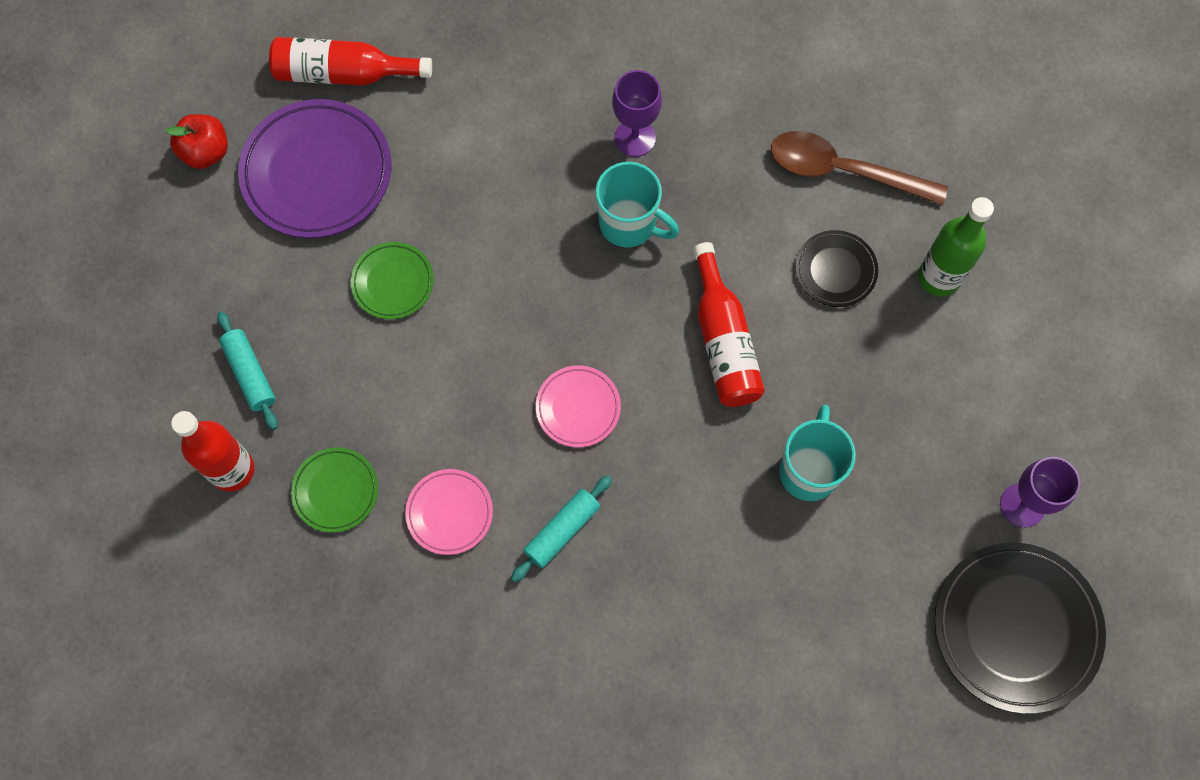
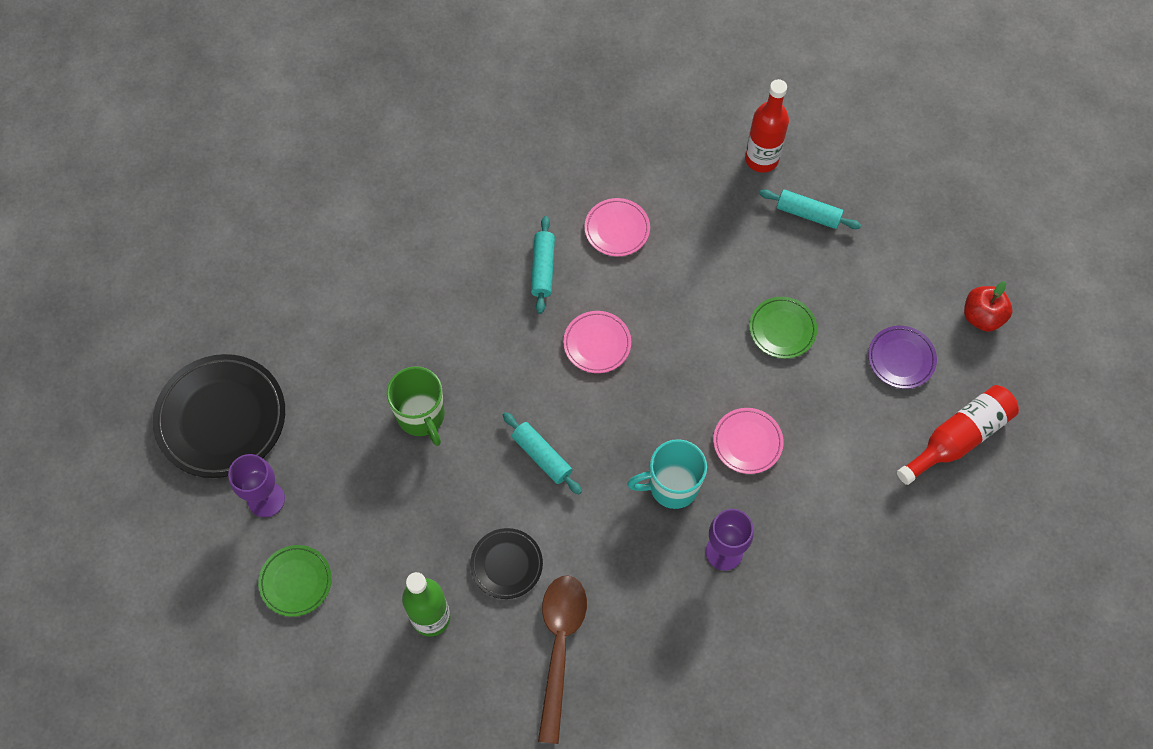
camera: 140 degrees right, 5 degrees down
(317, 173) = (901, 359): purple plate -> purple plate, size x0.53
(336, 491) = (693, 192): green plate -> green plate (296, 582)
(526, 209) = (747, 442): none -> pink plate
(724, 341) = (542, 456): red bottle -> turquoise rolling pin
(809, 470) = (421, 416): turquoise mug -> green mug
(842, 171) = (560, 646): brown spoon -> brown spoon turned 60 degrees counterclockwise

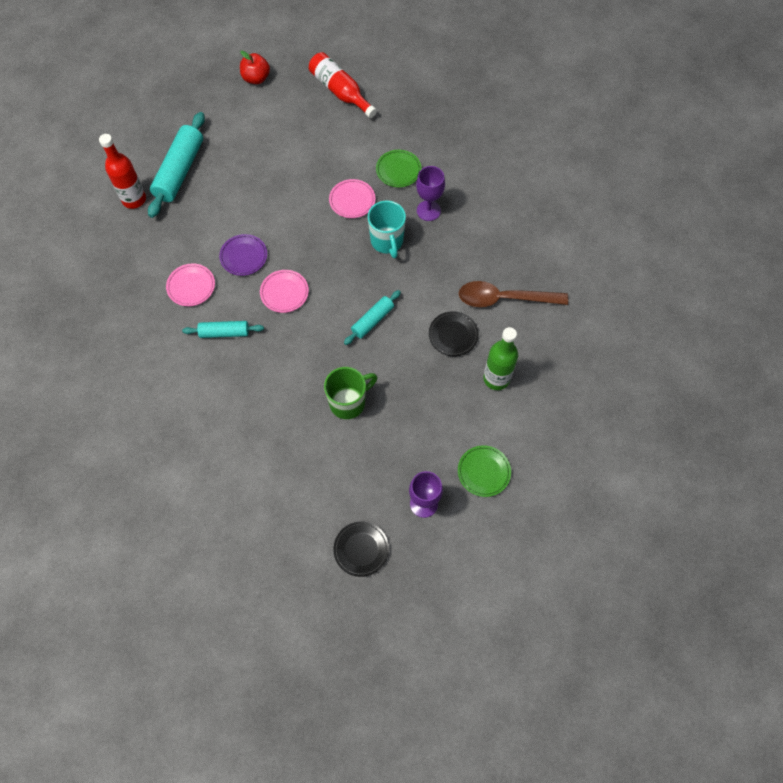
camera: 95 degrees left, 0 degrees up
(221, 418) = (361, 549): black plate -> black plate, size x0.53
(782, 329) = (269, 183): green plate -> green plate (398, 170)
(808, 214) = (179, 171): turquoise rolling pin -> turquoise rolling pin, size x1.76
(901, 359) = (288, 120): purple plate -> purple plate (244, 256)

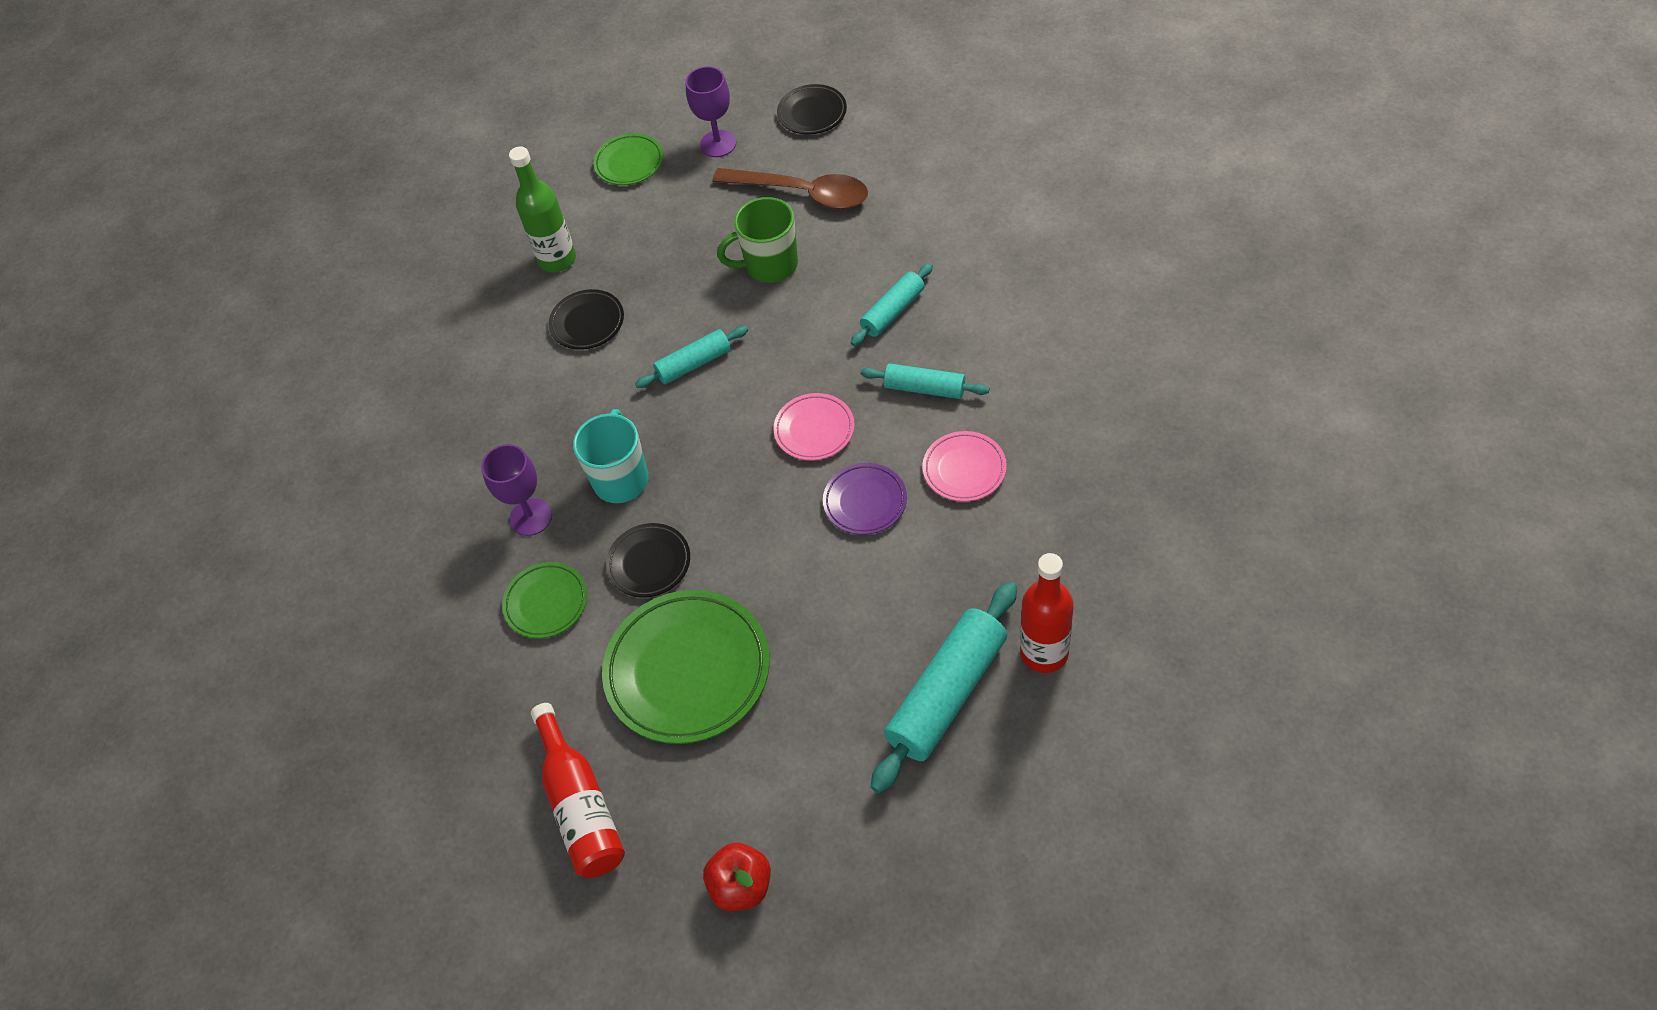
camera: 155 degrees left, 10 degrees down
(256, 383) = (893, 311): none -> turquoise rolling pin
(311, 155) = (688, 670): none -> green plate
(352, 200) = (649, 563): pink plate -> black plate
(504, 298) = (489, 358): brown spoon -> brown spoon (803, 193)

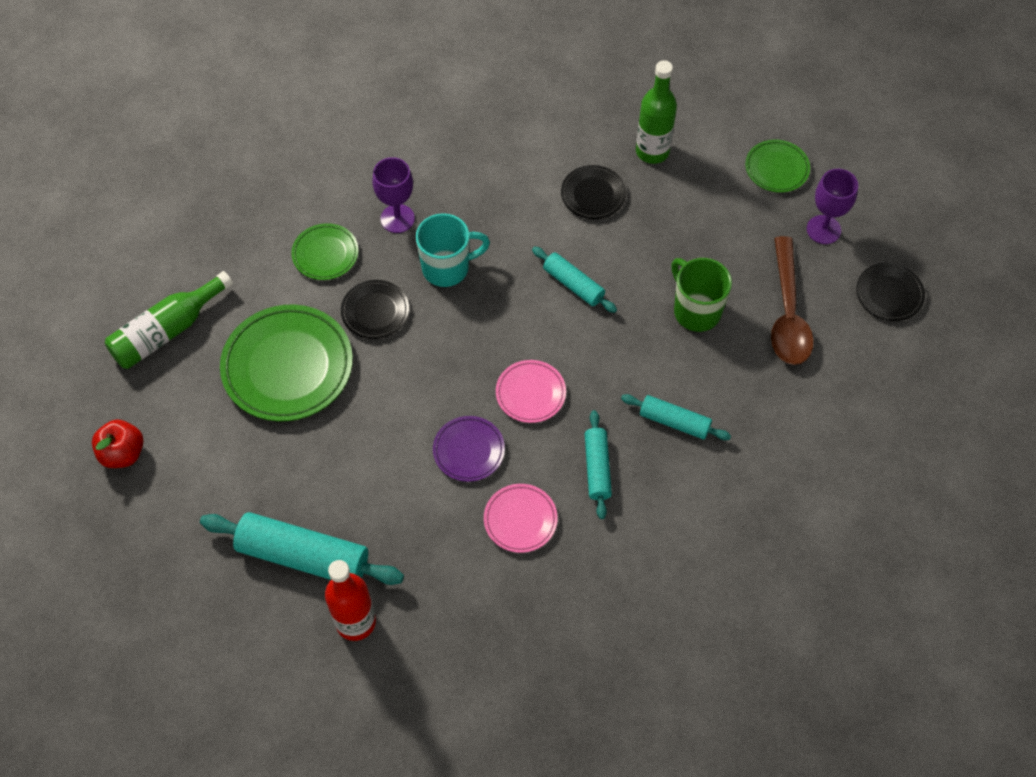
camera: 65 degrees right, 5 degrees up
(581, 806) = (167, 331): red bottle -> green bottle

